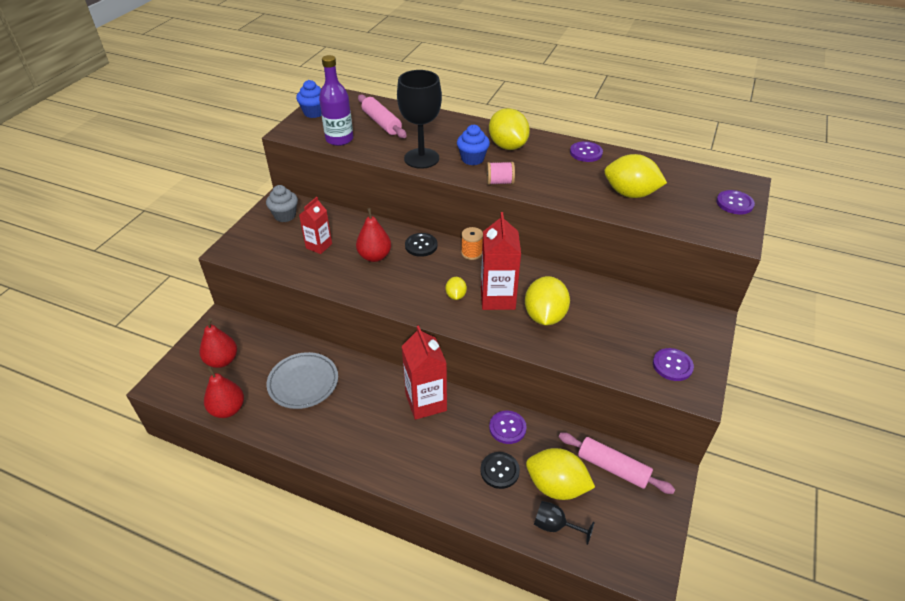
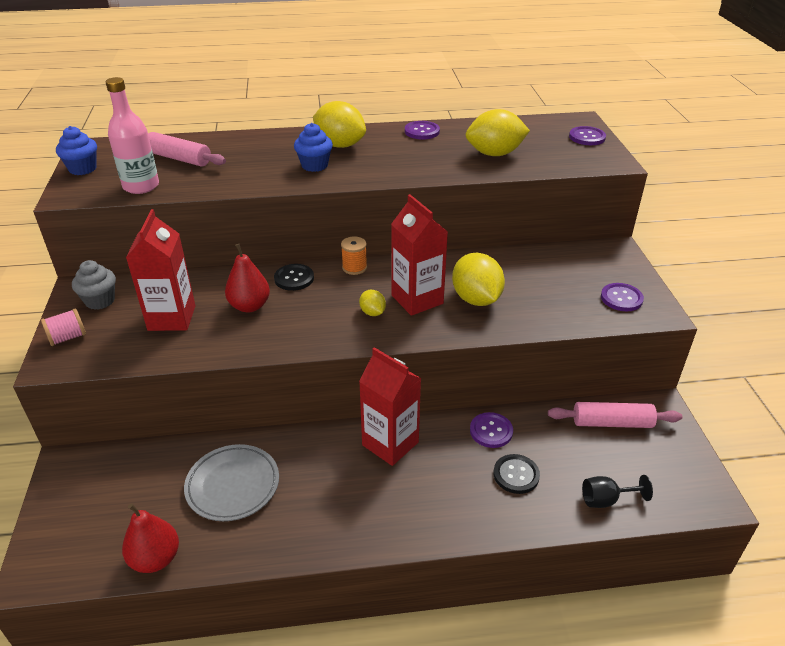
camera: 30 degrees left, 5 degrees down
(222, 360) = (104, 507): red pear -> none
(319, 246) = (172, 318): red carton -> red carton, size x1.61
(339, 139) = (141, 186): purple bottle -> pink bottle
(421, 158) = (258, 179): black goblet -> none
(499, 182) = (363, 178): pink spool -> pink spool (67, 337)
(556, 486) = (578, 463): yellow lemon -> none

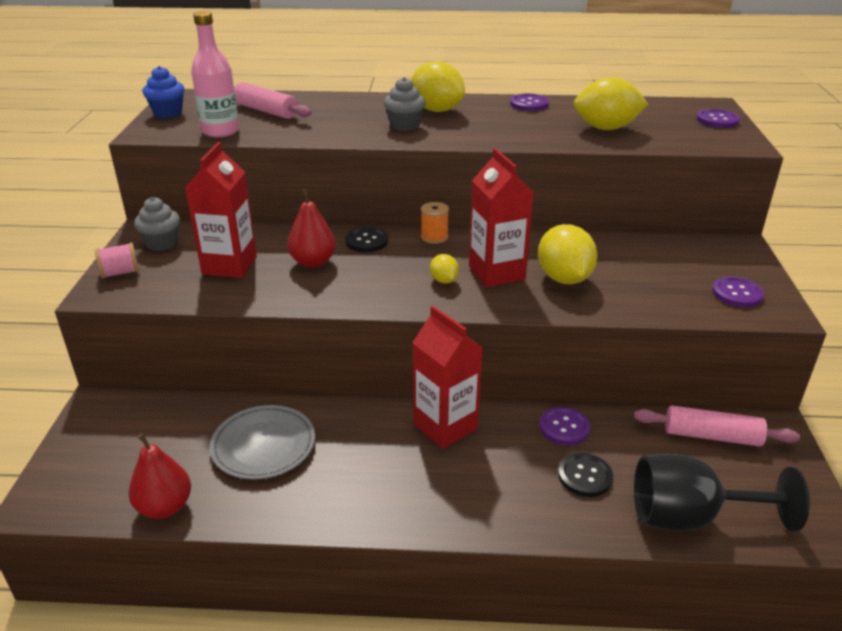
camera: 10 degrees right, 5 degrees down
(314, 165) = (404, 126): blue cupcake -> grey cupcake
(606, 500) = (690, 517): black goblet -> black goblet, size x1.99

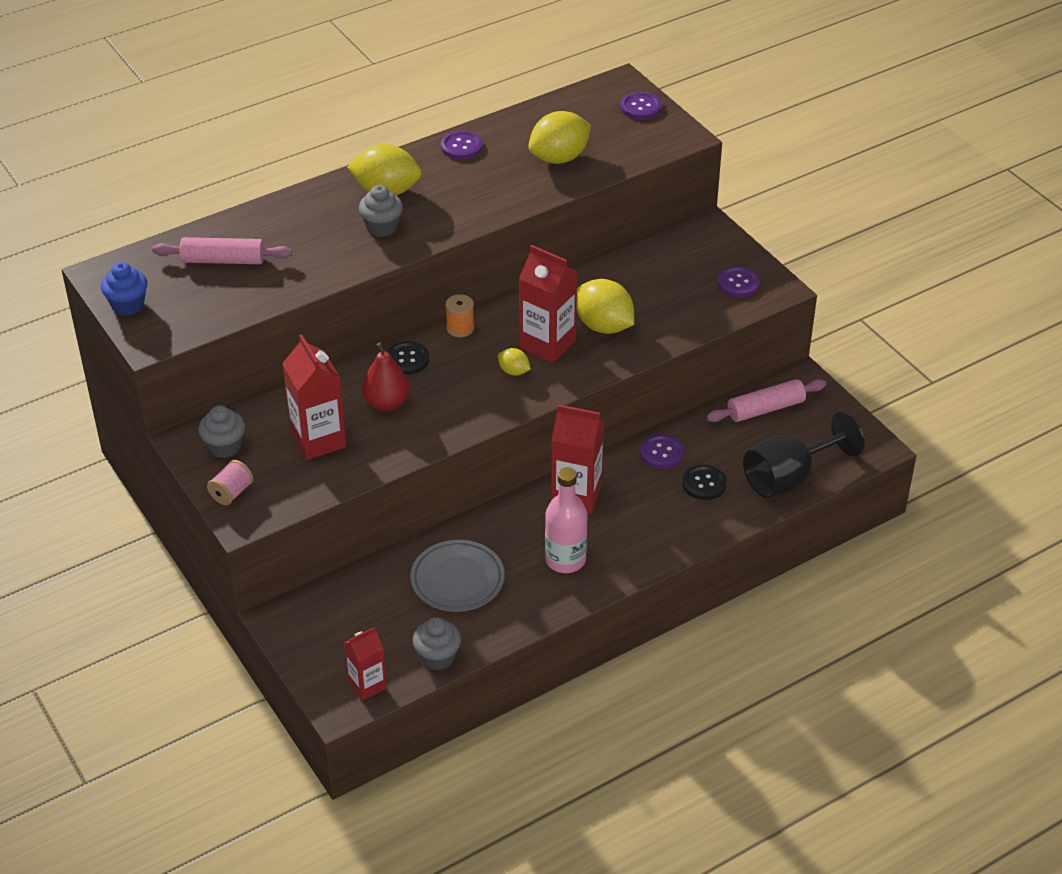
camera: 35 degrees left, 10 degrees up
(81, 498) = (367, 685): none -> red carton
(165, 507) = (437, 657): red pear -> grey cupcake
(220, 131) = (219, 308): pink bottle -> pink bottle (565, 560)

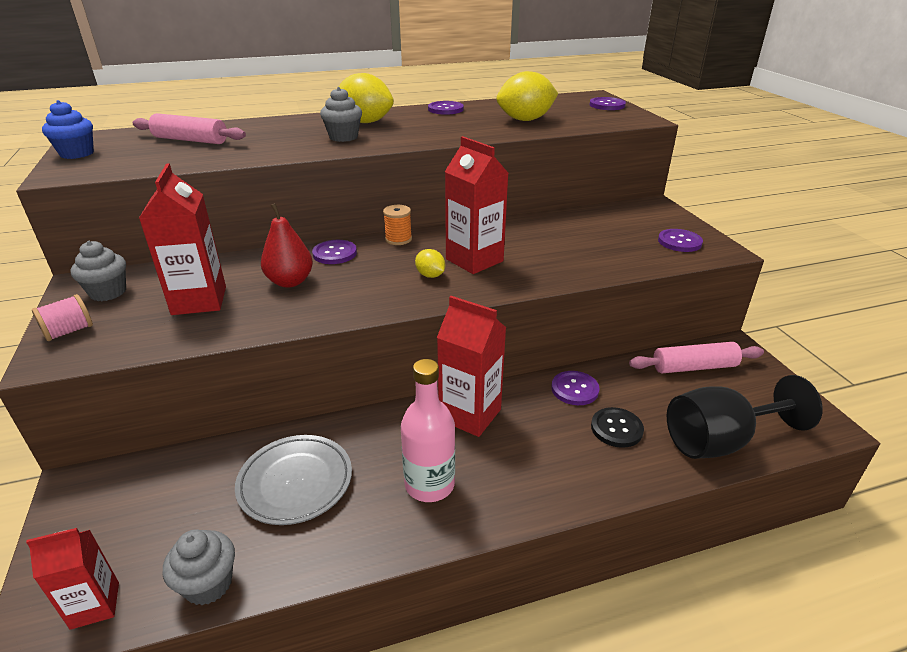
camera: 15 degrees right, 10 degrees down
(407, 359) = (335, 253): black button -> purple button
(604, 326) = (536, 254): yellow lemon -> none

